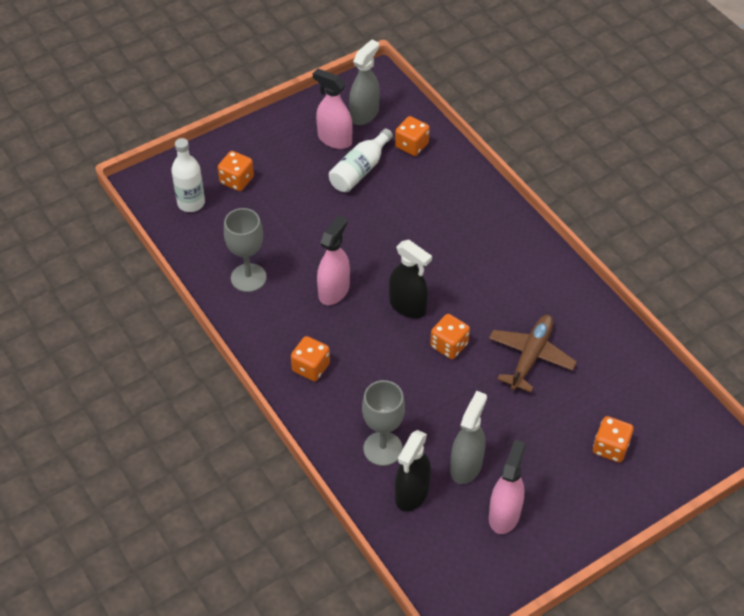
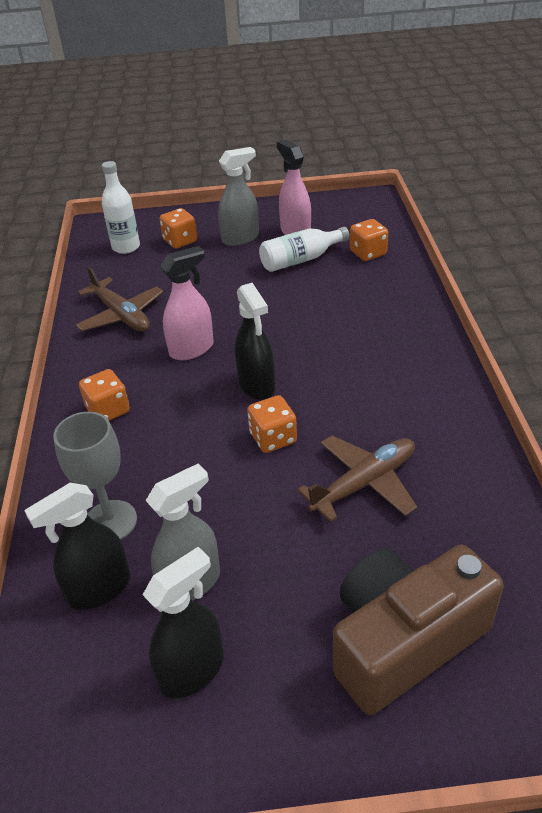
camera: 30 degrees right, 10 degrees down
(248, 278) = (121, 315): grey goblet -> brown plane
(364, 114) = (339, 220): grey spray bottle -> grey spray bottle (240, 238)
(504, 514) = (192, 670): pink spray bottle -> black spray bottle
(610, 448) = (403, 641): orange dice -> brown camera

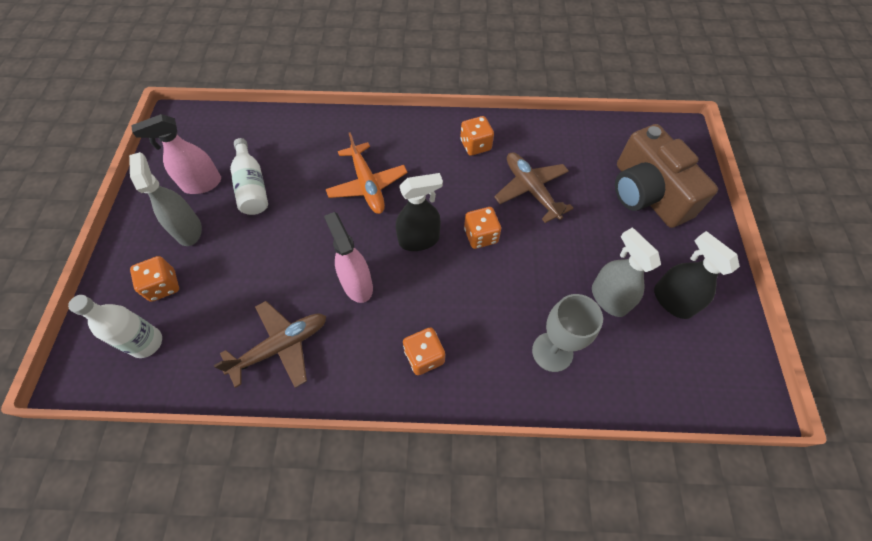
camera: 85 degrees left, 20 degrees up
(99, 589) = (613, 358): black spray bottle -> none
(327, 333) = (367, 185): none -> orange plane
(368, 253) = (265, 138): orange dice -> orange dice (475, 145)

